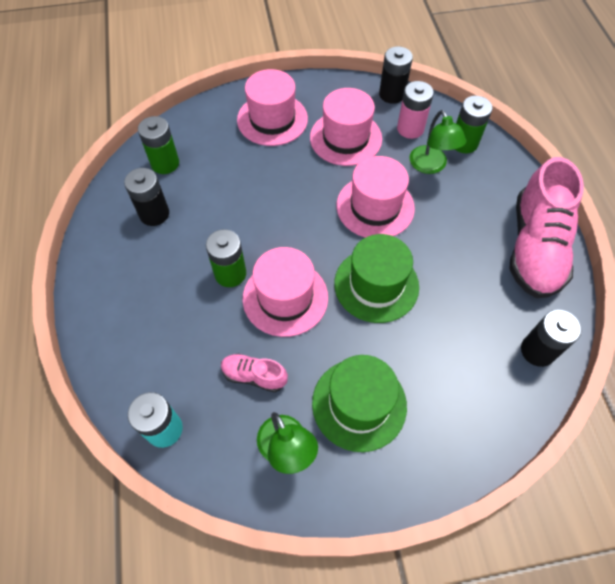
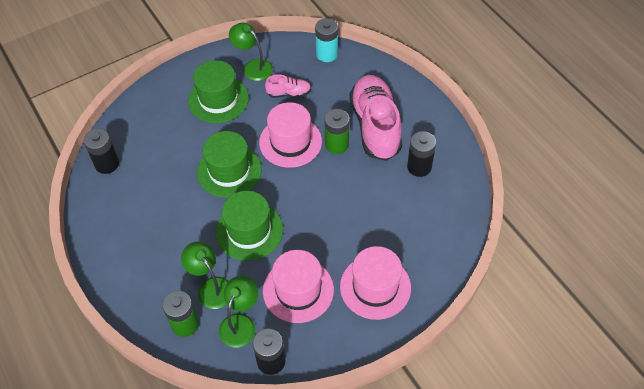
camera: 160 degrees right, 5 degrees down
(165, 163) = (441, 210): green battery -> none
(375, 207) = (249, 231): pink hat -> green hat
(410, 129) = (240, 323): pink battery -> green lamp
(534, 247) = (111, 239): pink shoe -> pink shoe (375, 126)

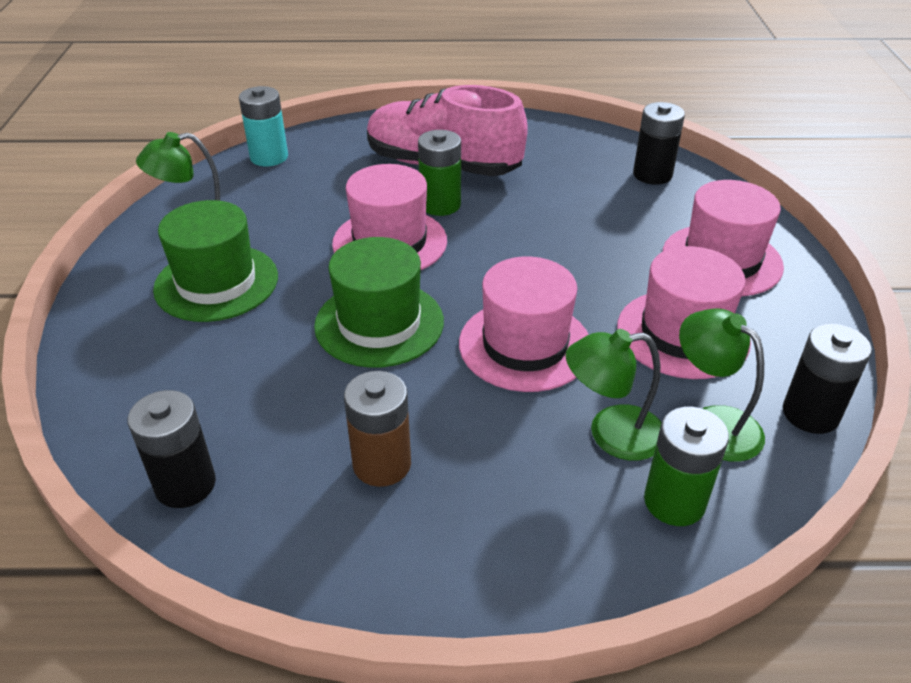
camera: 60 degrees left, 15 degrees down
(149, 216) = (382, 464): none -> brown battery
(249, 231) = (525, 345): green hat -> pink hat
(289, 93) = (296, 211): pink shoe -> none
(419, 167) = (545, 158): black battery -> black battery (652, 174)

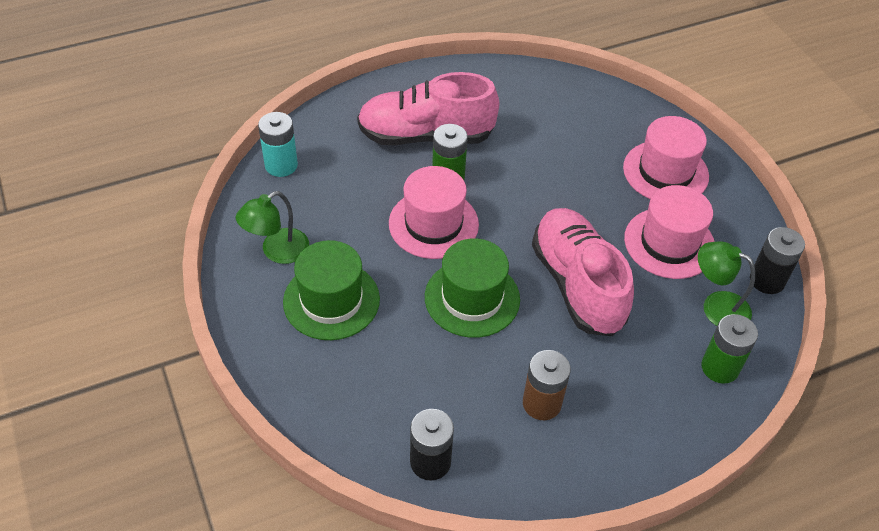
camera: 25 degrees left, 10 degrees up
(525, 345) = (577, 284): pink hat -> pink shoe
(611, 434) = (663, 334): green lamp -> none
(652, 174) = (583, 103): black battery -> none

